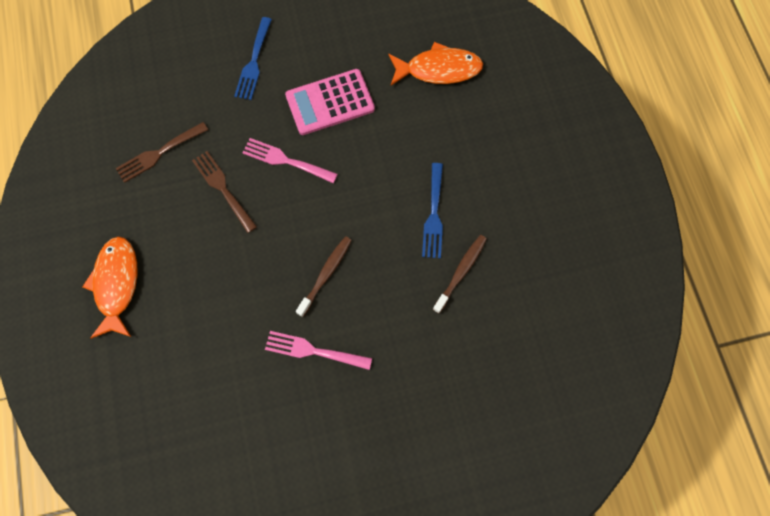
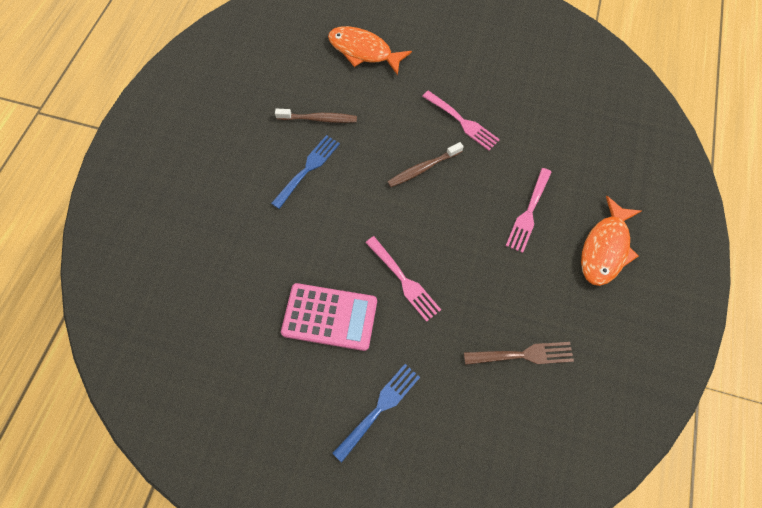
camera: 150 degrees left, 5 degrees down
(202, 282) = (528, 213): none -> pink fork
(223, 188) = (475, 285): brown fork -> none
(439, 69) = (206, 293): orange fish -> orange fish (363, 51)
(460, 272) = (318, 119): brown toothbrush -> brown toothbrush turned 150 degrees counterclockwise

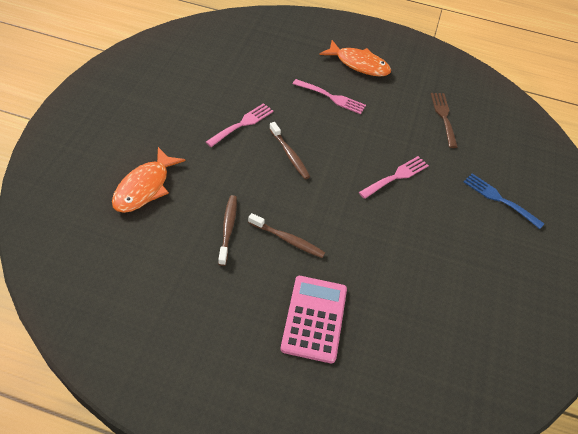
camera: 95 degrees left, 15 degrees down
(308, 169) = (287, 239): blue fork -> brown toothbrush
(330, 317) = (434, 227): pink calculator -> pink calculator (314, 318)

